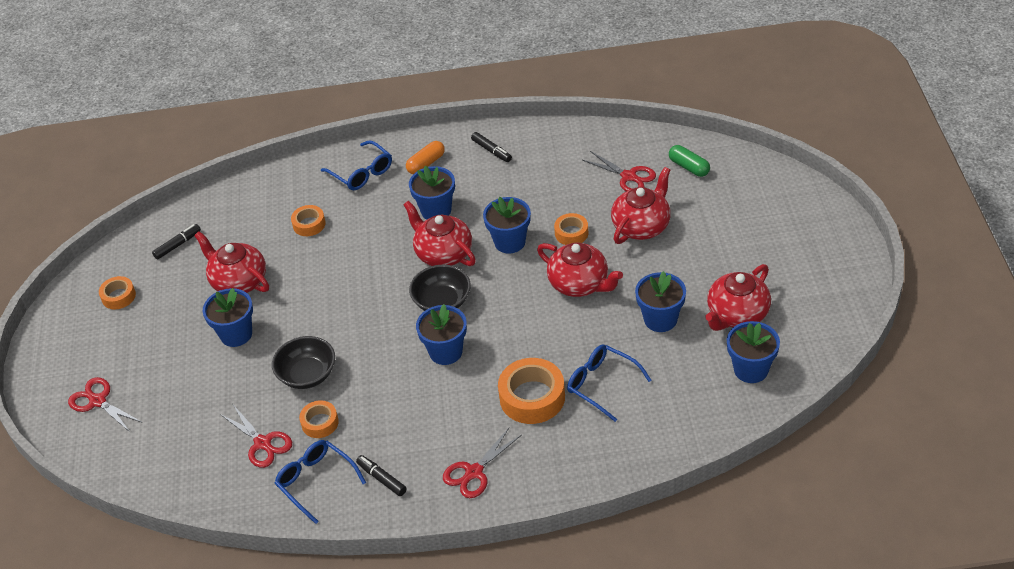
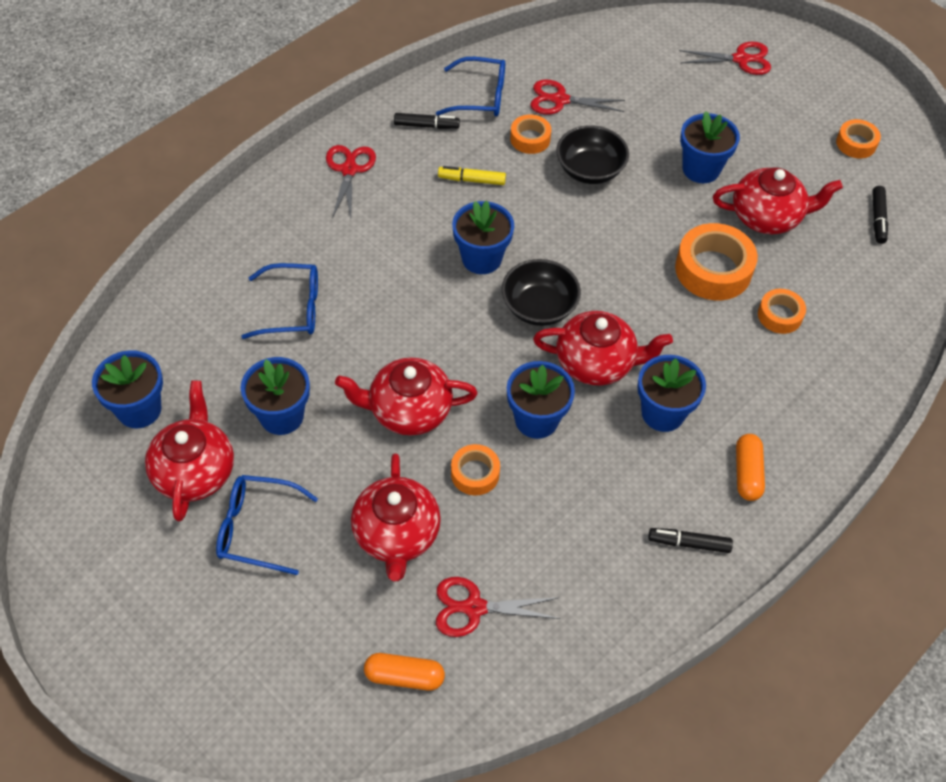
camera: 135 degrees right, 10 degrees up
(362, 173) = (805, 414): blue glasses -> blue glasses (257, 528)
(394, 413) = (472, 180): none -> yellow marker
(532, 397) = (353, 260): orange tape -> orange tape (713, 270)
(689, 167) = (404, 676): green capsule -> orange capsule

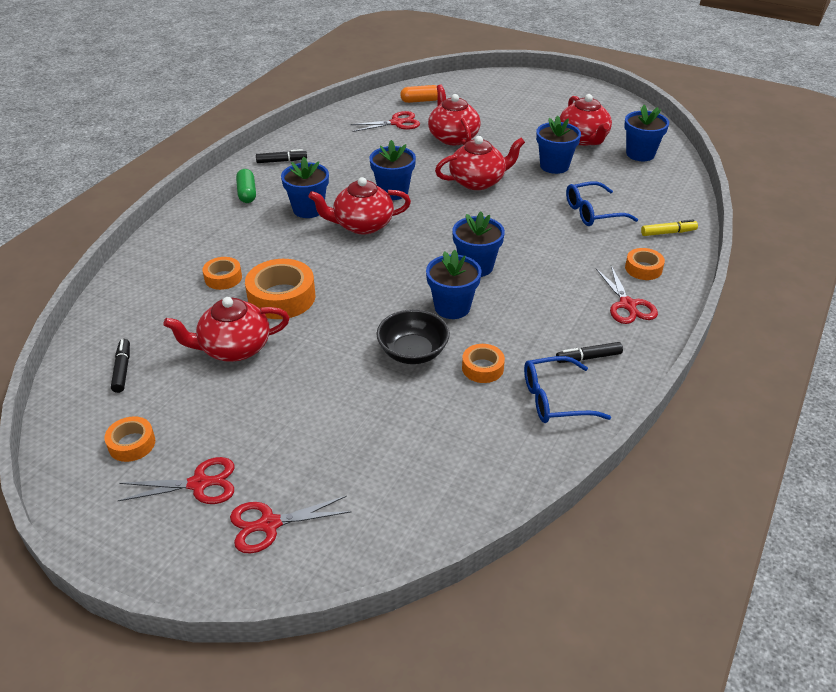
camera: 165 degrees right, 15 degrees down
(257, 528) = (530, 127): blue glasses -> none
(472, 180) = (517, 320): yellow marker -> yellow marker (668, 233)
(475, 473) = (421, 164): orange tape -> orange tape (643, 269)
(539, 307) = (417, 246): black bowl -> none
(560, 100) = (470, 416): red scissors -> red scissors (199, 484)
(701, 169) = (303, 377): blue flower pot -> blue flower pot (452, 307)
(747, 473) = (247, 193): orange capsule -> green capsule

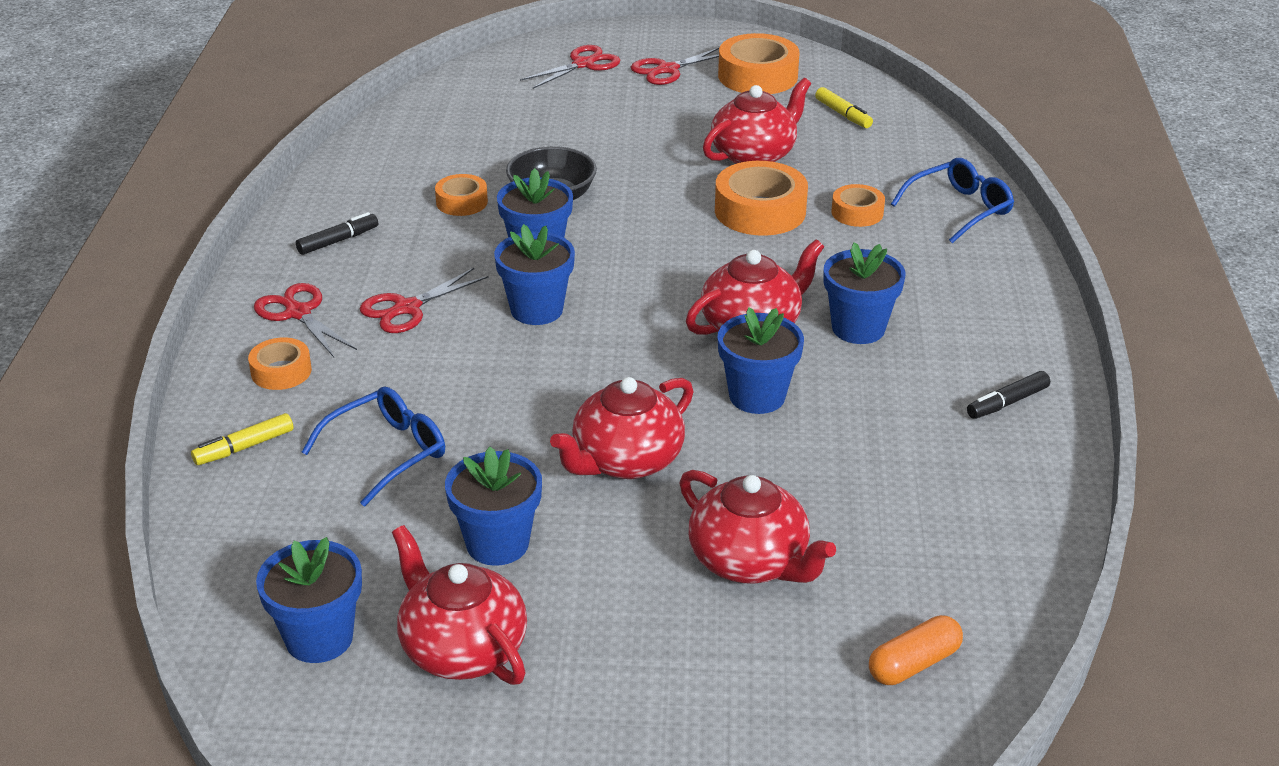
camera: 155 degrees right, 5 degrees down
(122, 370) = (843, 114): black marker -> yellow marker
(132, 444) = (757, 76): orange tape -> orange tape, size x1.77
(247, 193) = (982, 328): green capsule -> none
(396, 123) = (900, 567): red scissors -> red scissors (407, 308)
(555, 399) = (366, 195): blue glasses -> blue glasses (959, 209)

